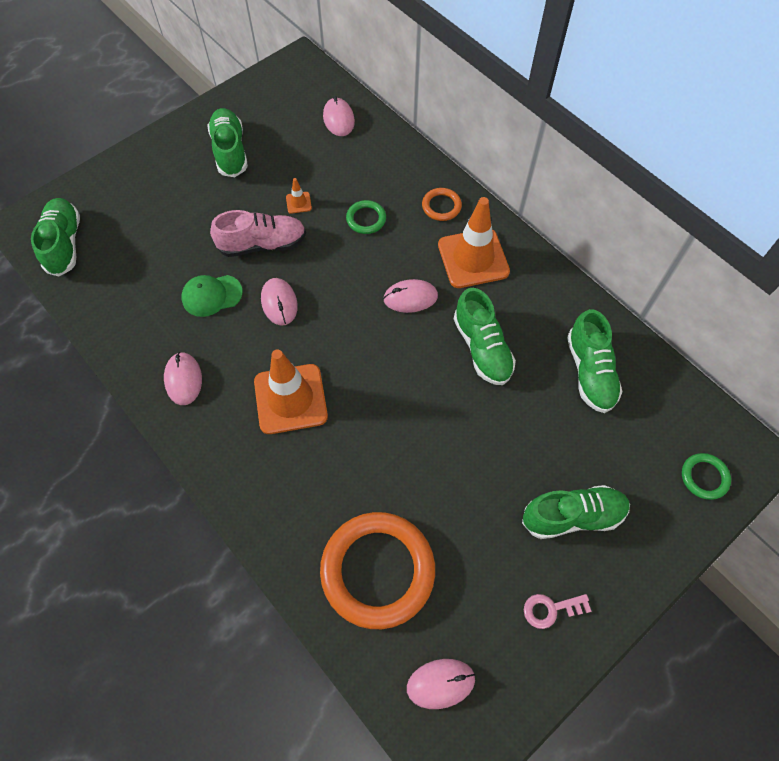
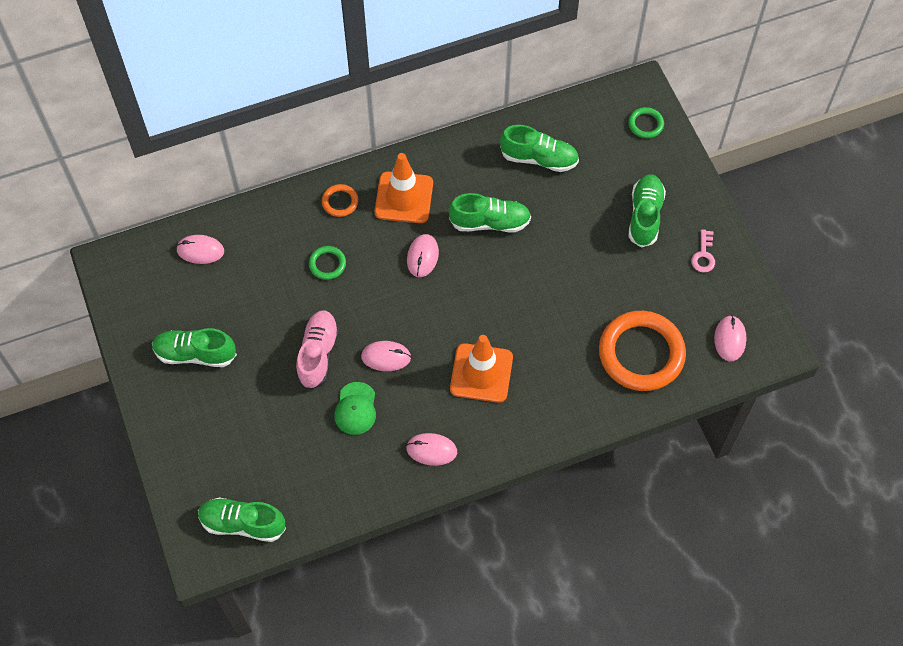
camera: 70 degrees left, 0 degrees up
(298, 203) = (284, 312): orange traffic cone -> none

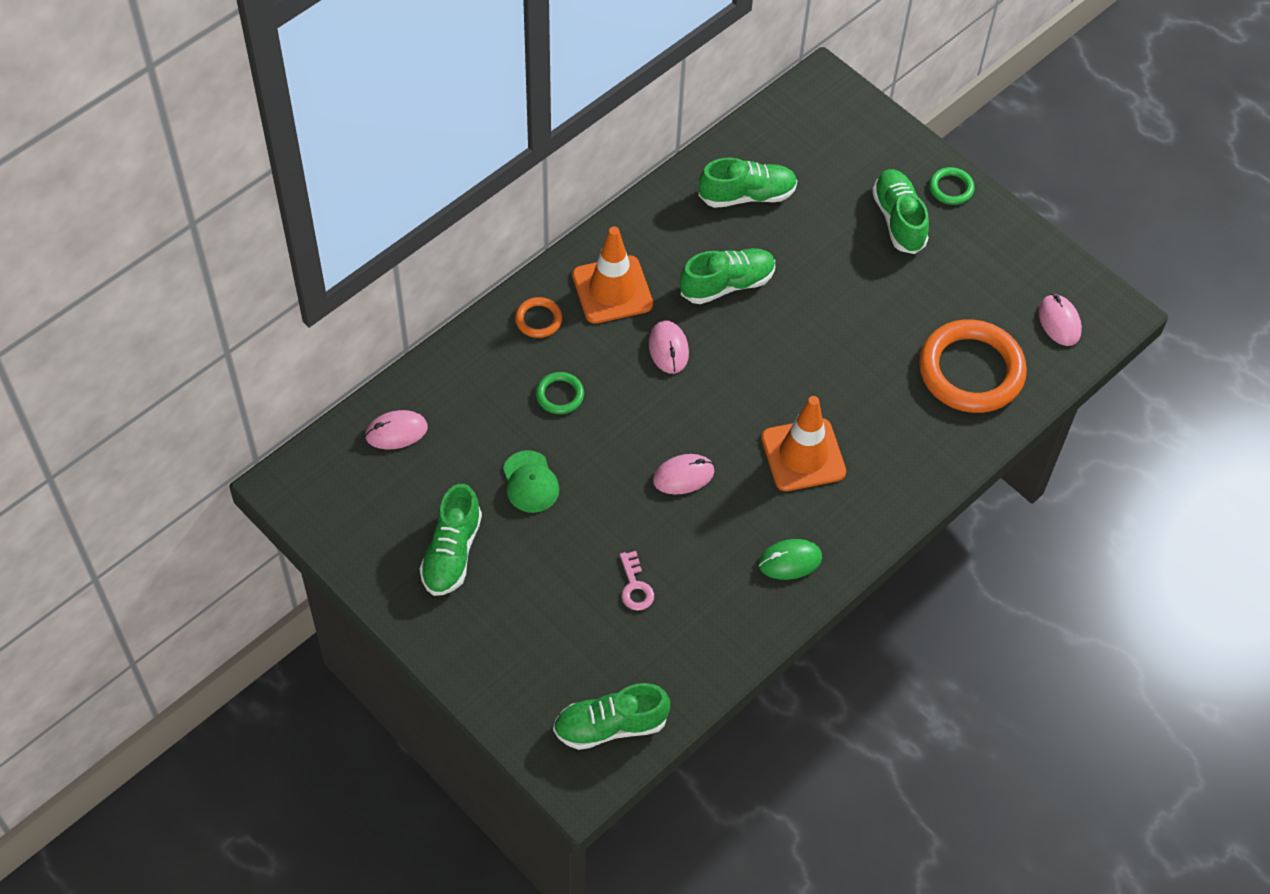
camera: 25 degrees left, 5 degrees down
(195, 354) = (452, 553): green shoe -> green shoe turned 60 degrees counterclockwise
(318, 354) = (601, 501): pink shoe -> none
(355, 408) = (678, 546): green cap -> green cap (530, 482)
(431, 450) = (790, 561): pink mouse -> green mouse
(645, 124) = (848, 119): green ring -> green ring (951, 188)
(703, 255) = (984, 241): pink key -> pink key (635, 586)

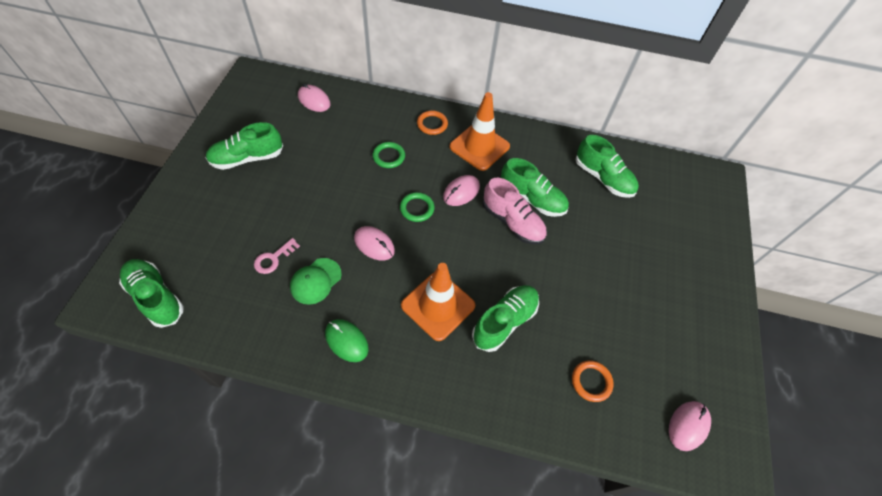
camera: 55 degrees right, 0 degrees up
(530, 482) = (319, 171): green cap -> green cap (315, 281)
(745, 323) = (512, 222): none -> pink shoe
(898, 219) = (667, 268): green shoe -> green shoe (504, 321)
(951, 188) = (722, 288): green ring -> green ring (417, 208)
(971, 371) = (591, 382): orange ring -> orange ring, size x0.45

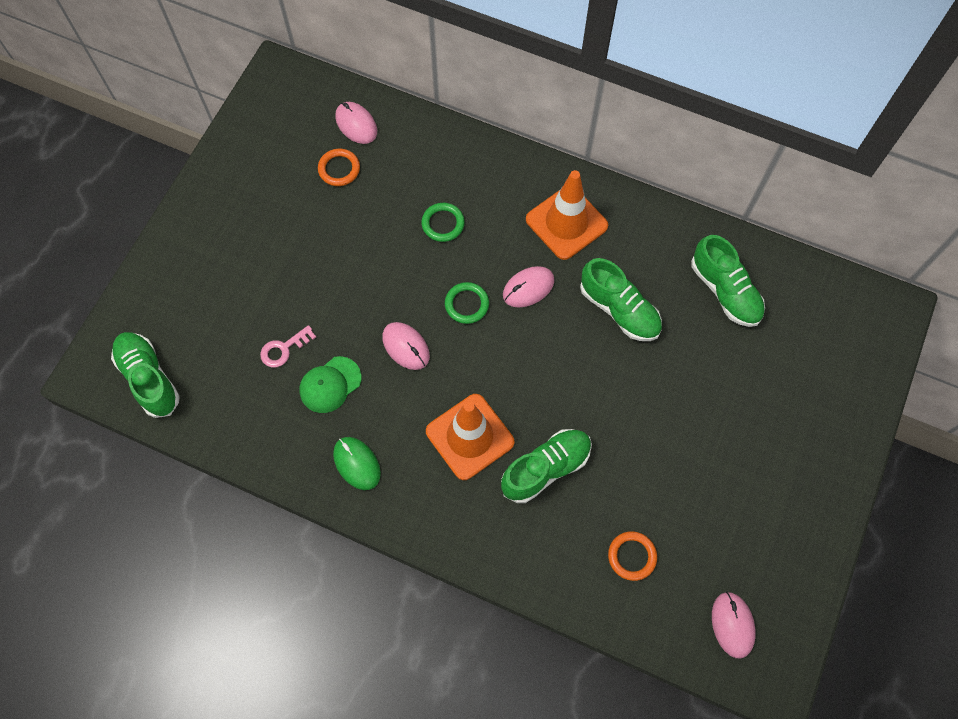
camera: 15 degrees right, 10 degrees up
(247, 158) = (263, 205): green shoe -> none
(432, 124) = (509, 180): orange ring -> orange ring (339, 169)
(512, 222) = (585, 339): pink shoe -> none
(688, 425) = (732, 625): pink mouse -> pink mouse turned 60 degrees counterclockwise

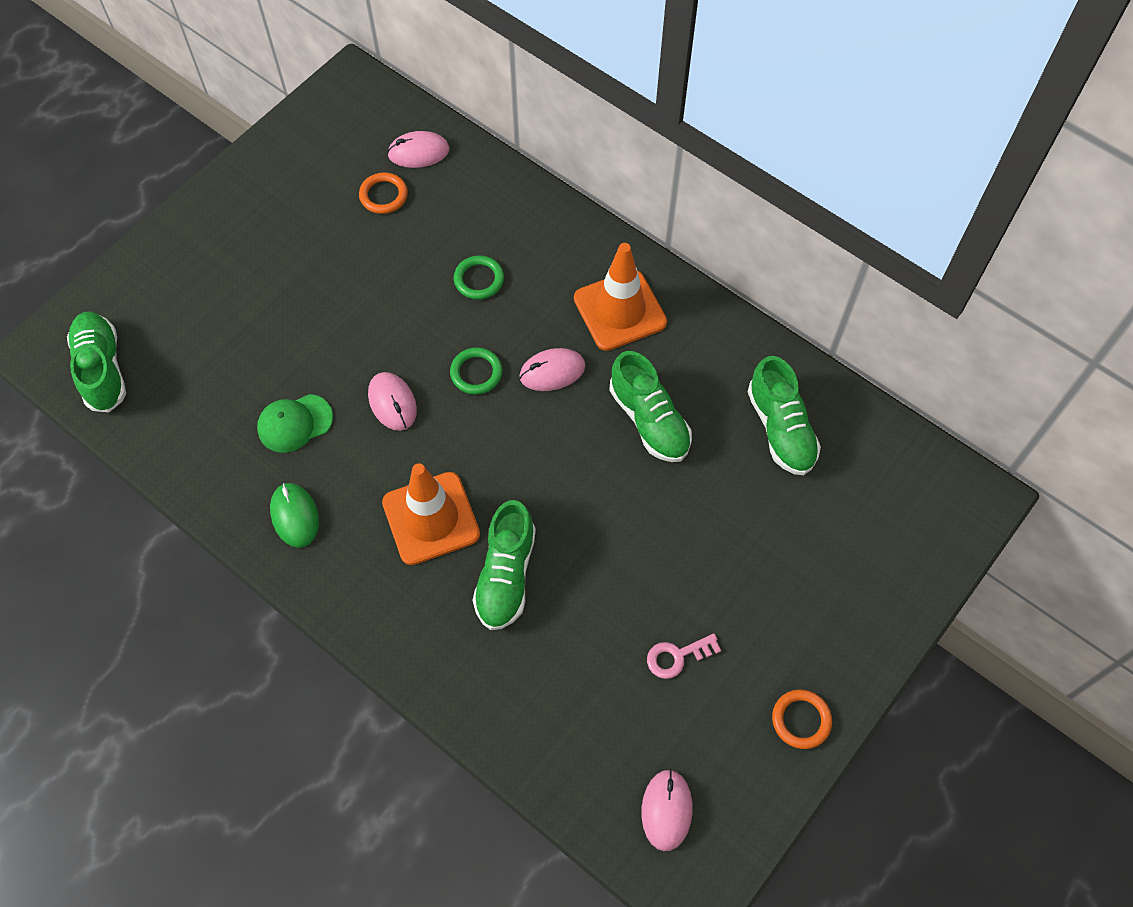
camera: 15 degrees right, 5 degrees down
(284, 349) = (257, 373): pink key -> pink key (677, 656)
(356, 124) = (418, 152): pink mouse -> pink mouse turned 75 degrees counterclockwise
(546, 468) = (506, 575): green shoe -> green shoe turned 120 degrees clockwise
(632, 556) = (573, 700): orange ring -> orange ring (801, 720)

